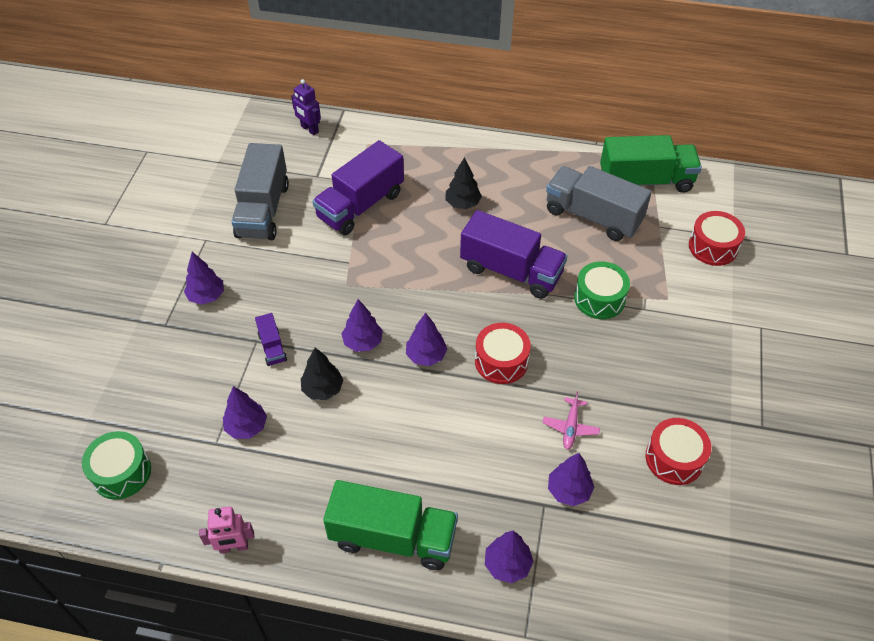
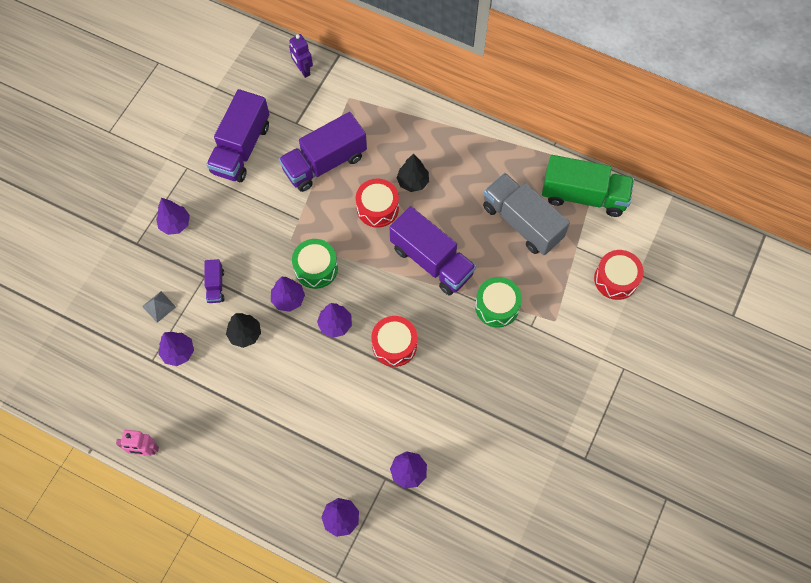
camera: 15 degrees right, 15 degrees up
(121, 472) = (77, 367): green drum -> green drum (316, 268)
(209, 383) = (159, 306): none -> grey pyramid
(263, 210) = (241, 148): grey truck -> purple truck
(393, 537) = (263, 474): green truck -> none
(570, 427) = (429, 418): pink plane -> none
(674, 458) = (502, 467): red drum -> red drum (377, 208)

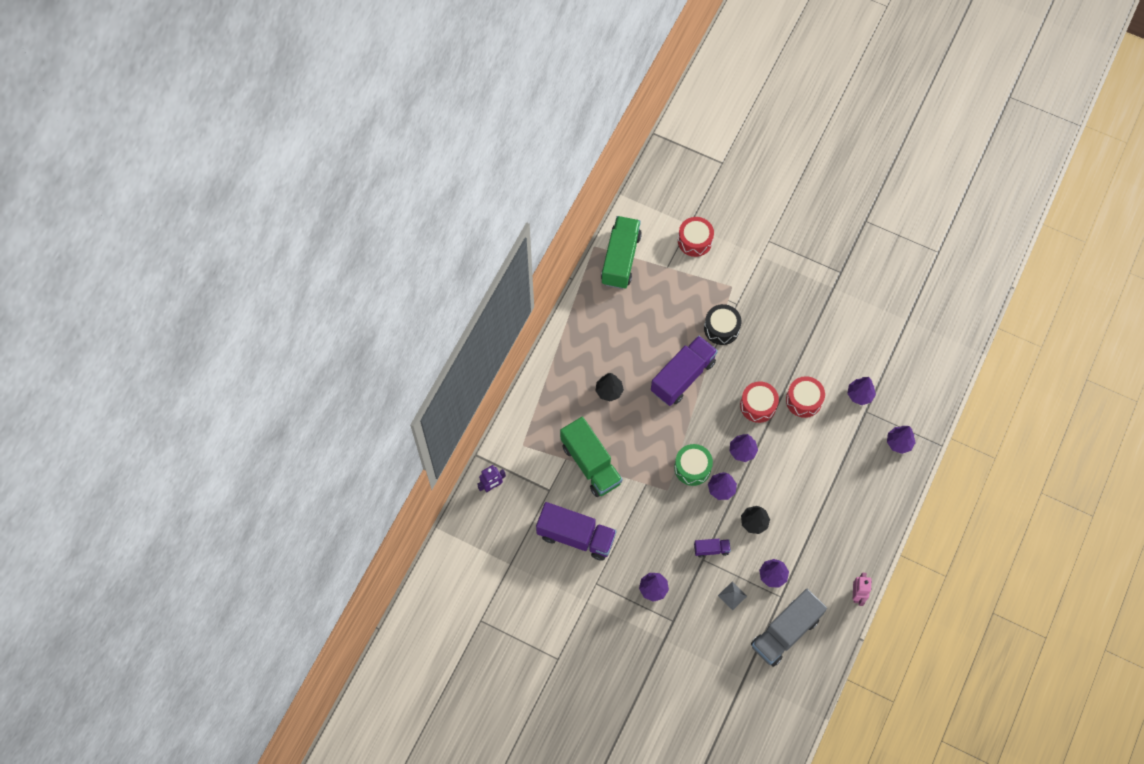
camera: 90 degrees left, 0 degrees up
(324, 163) = (590, 464): purple truck -> green truck
(377, 208) = (634, 419): red drum -> red drum (803, 400)
(497, 306) = (721, 328): green drum -> black drum
(522, 222) = (646, 307): grey truck -> grey truck (785, 632)

